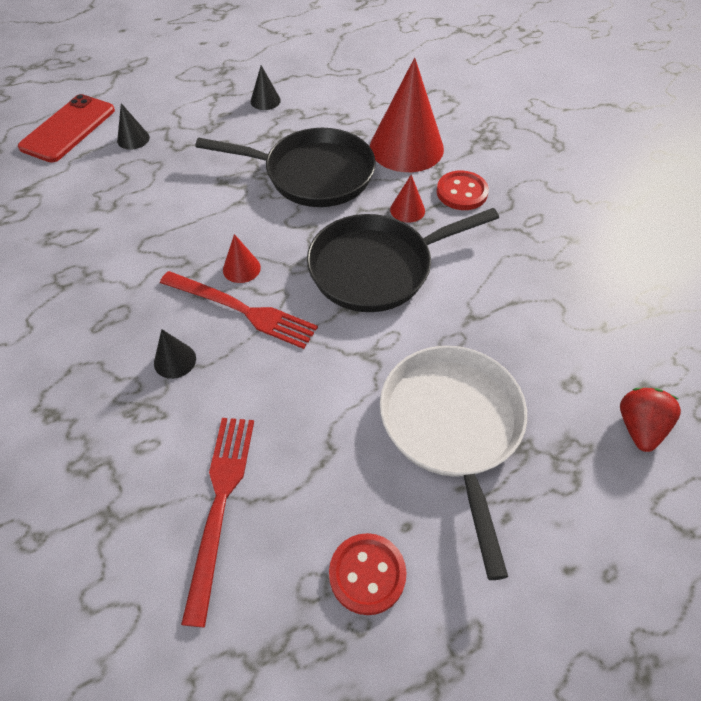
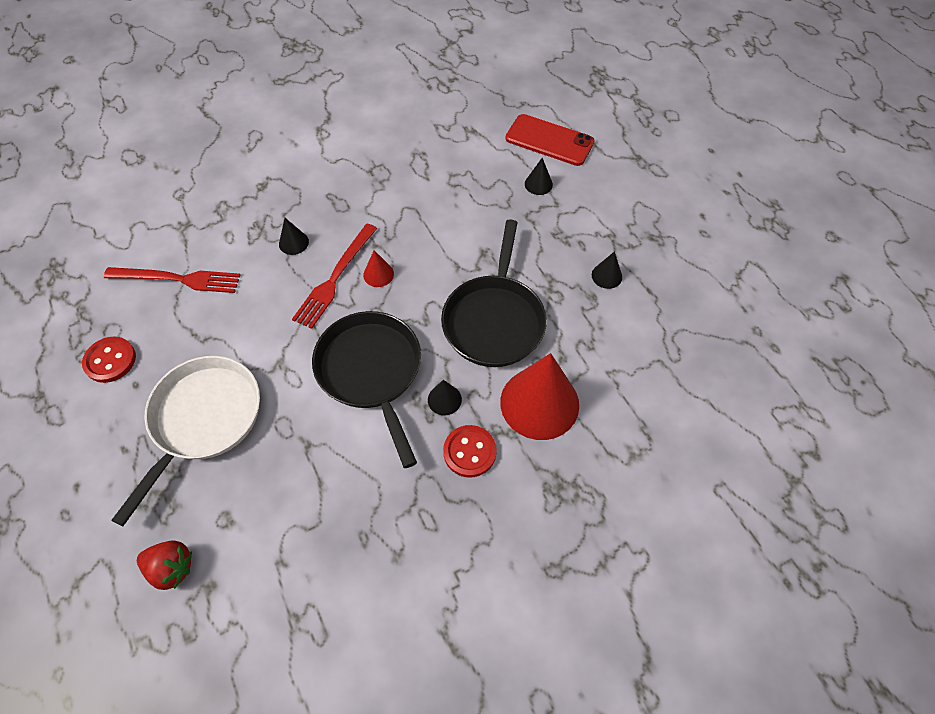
camera: 90 degrees right, 5 degrees up
(407, 210) = (444, 399): red cone -> black cone
(452, 427) = (203, 420): white pan -> white pan turned 60 degrees counterclockwise

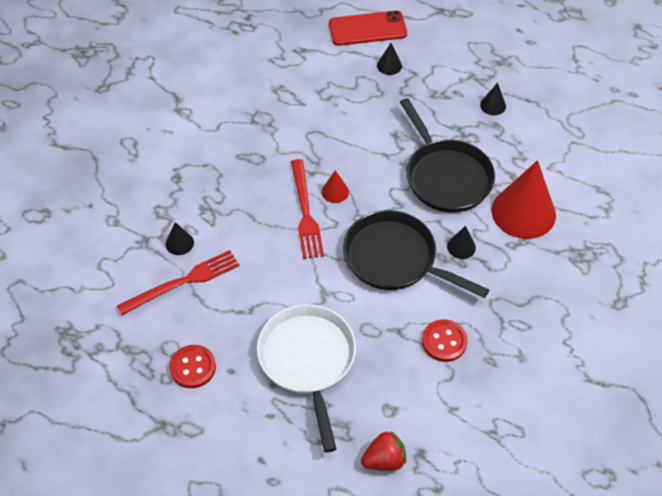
camera: 35 degrees left, 5 degrees down
(293, 243) = (247, 205): black cone -> black cone (179, 243)
(469, 452) = (507, 268): red button -> red button (444, 341)

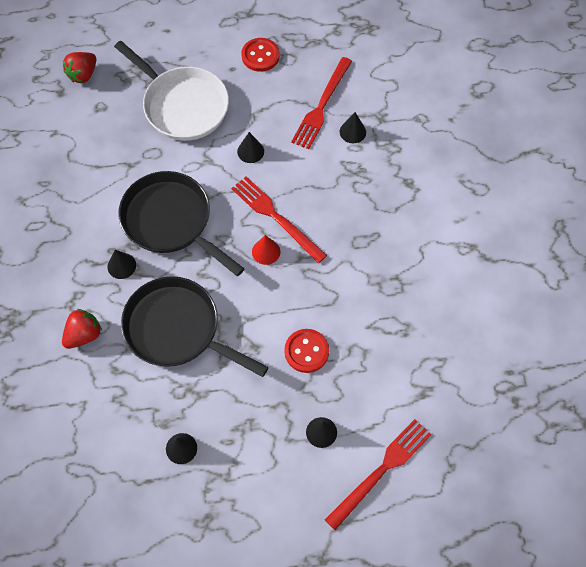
camera: 145 degrees right, 10 degrees up
(281, 278) = (250, 151): none -> black cone
(367, 29) = (381, 470): red phone -> red fork
(395, 259) = (171, 221): black pan -> black pan turned 135 degrees counterclockwise
(444, 341) = (89, 177): red button -> red button (306, 351)
(523, 212) = (84, 335): red cone -> red strawberry

